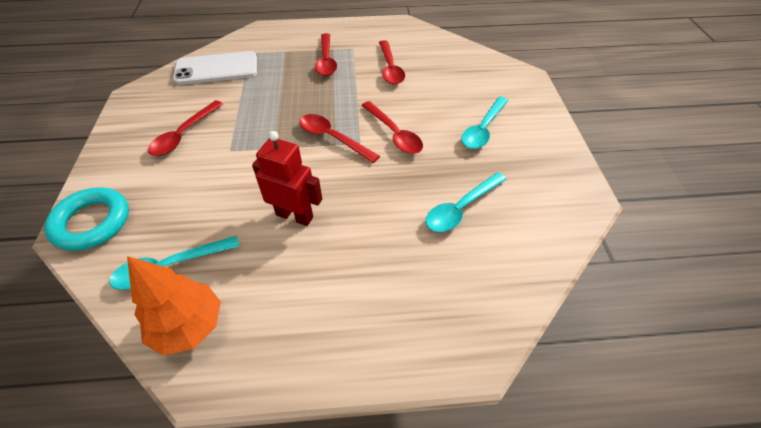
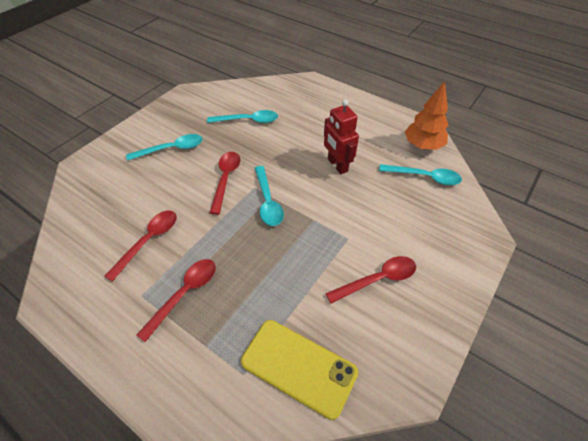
camera: 140 degrees left, 0 degrees up
(92, 222) = (471, 234): turquoise ring -> none
(216, 69) = (298, 367): white phone -> yellow phone
(332, 138) = (268, 202): red spoon -> turquoise spoon

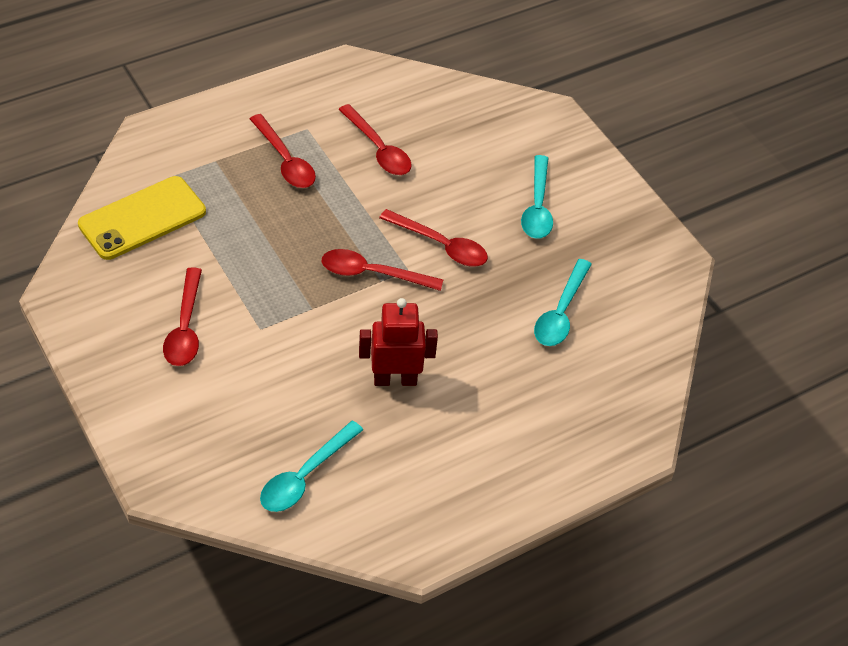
camera: 110 degrees right, 0 degrees up
(268, 202) = (372, 273): turquoise spoon -> red spoon
(423, 145) = (372, 518): orange tree -> none

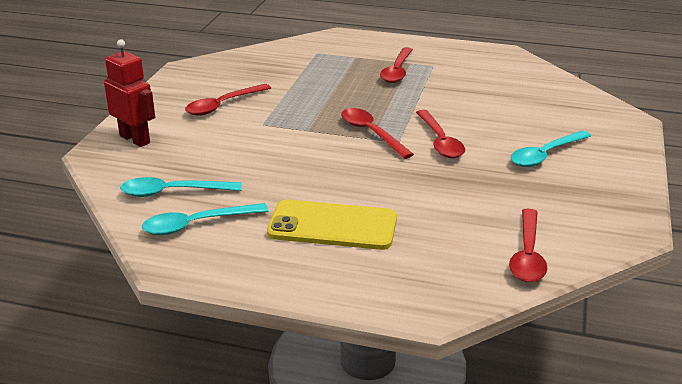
camera: 50 degrees right, 20 degrees down
(142, 218) = (276, 60): yellow phone -> yellow phone (332, 226)
(378, 149) = (466, 88): red spoon -> red spoon (527, 255)
(395, 379) = (303, 182): red robot -> red robot (135, 139)
(560, 312) = (479, 209): turquoise spoon -> turquoise spoon (196, 224)

